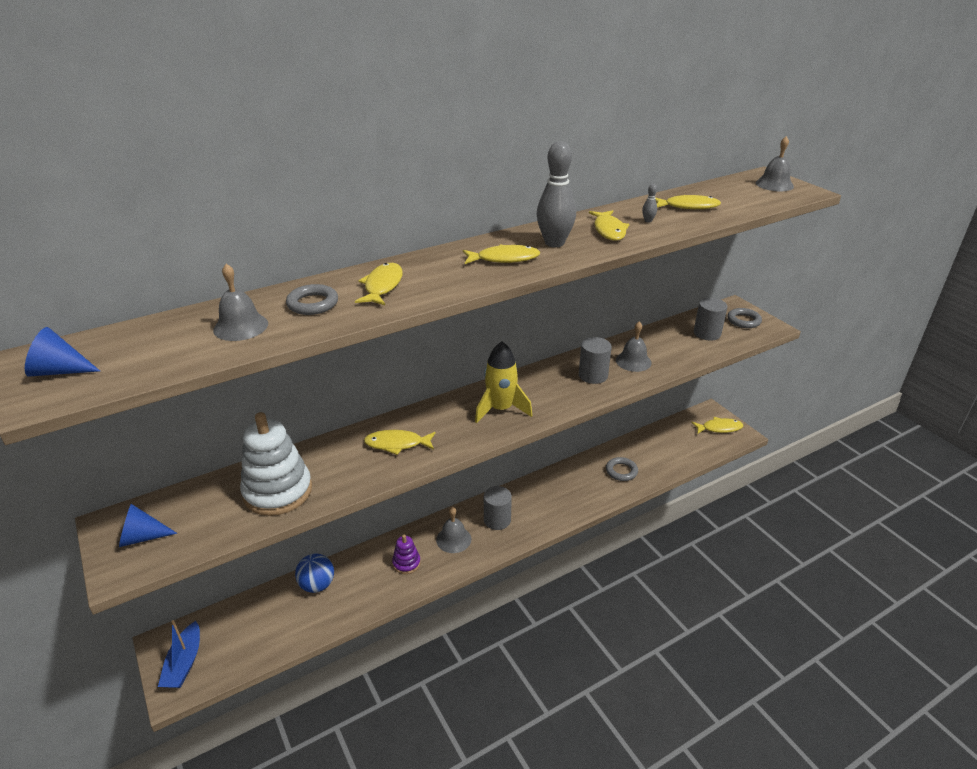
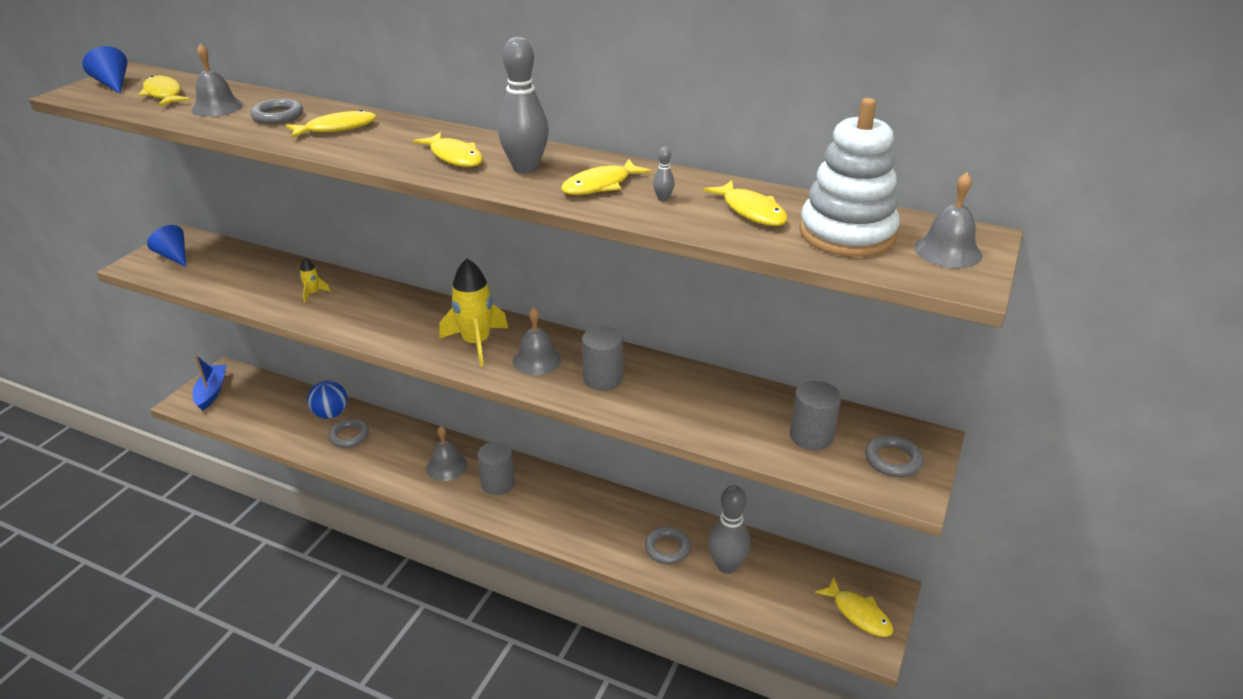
camera: 55 degrees right, 0 degrees up
(184, 663) = (211, 392): blue boat -> blue boat turned 120 degrees clockwise
(278, 491) = (261, 284): white stacking toy -> white stacking toy (847, 234)
(334, 466) = (313, 293): none -> yellow rocket
(360, 583) = (349, 436): none -> grey ring
(397, 444) = (368, 310): yellow fish -> yellow fish (164, 94)
(406, 563) = (392, 451): purple stacking toy -> none
(633, 361) = (667, 397): grey bell -> grey bell (537, 360)
(653, 455) = (727, 566): none -> grey bowling pin

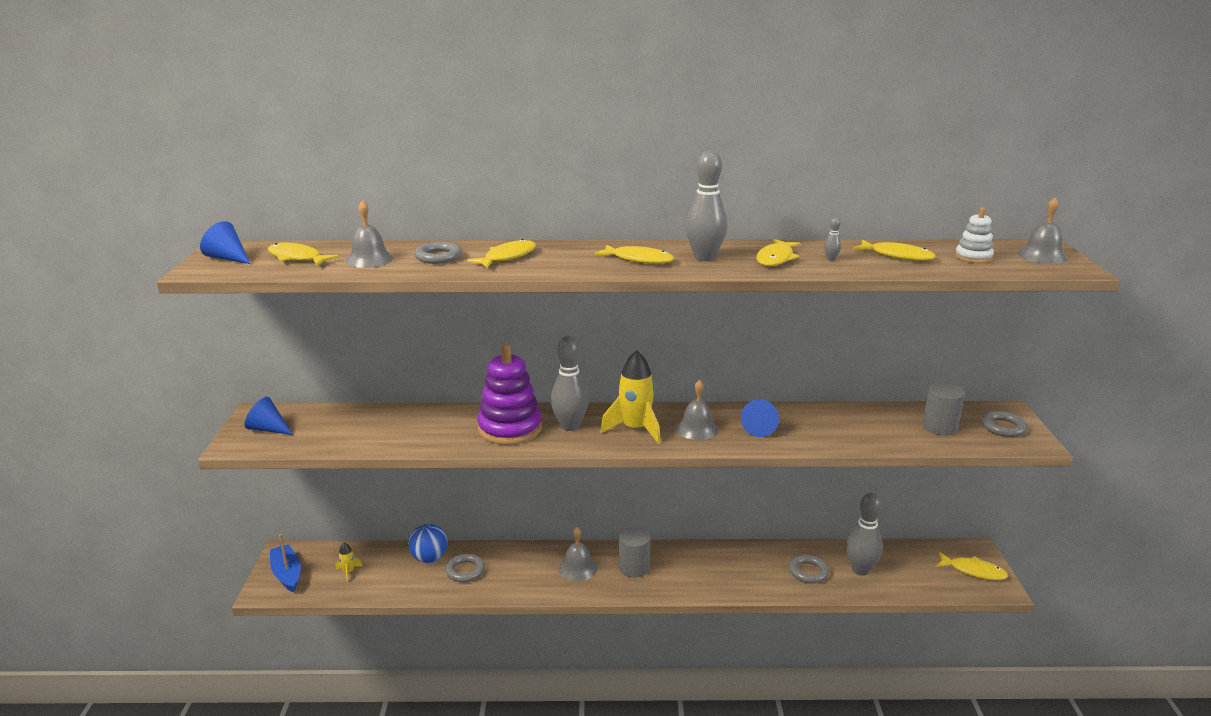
camera: 25 degrees left, 10 degrees down
(313, 293) = (447, 427): yellow rocket -> yellow rocket (348, 572)
(363, 310) = (510, 429): none -> purple stacking toy
(419, 322) = (570, 426): none -> grey bowling pin
(603, 378) = (760, 428): grey cylinder -> blue cone
(847, 234) = (973, 257): white stacking toy -> white stacking toy, size x0.51

